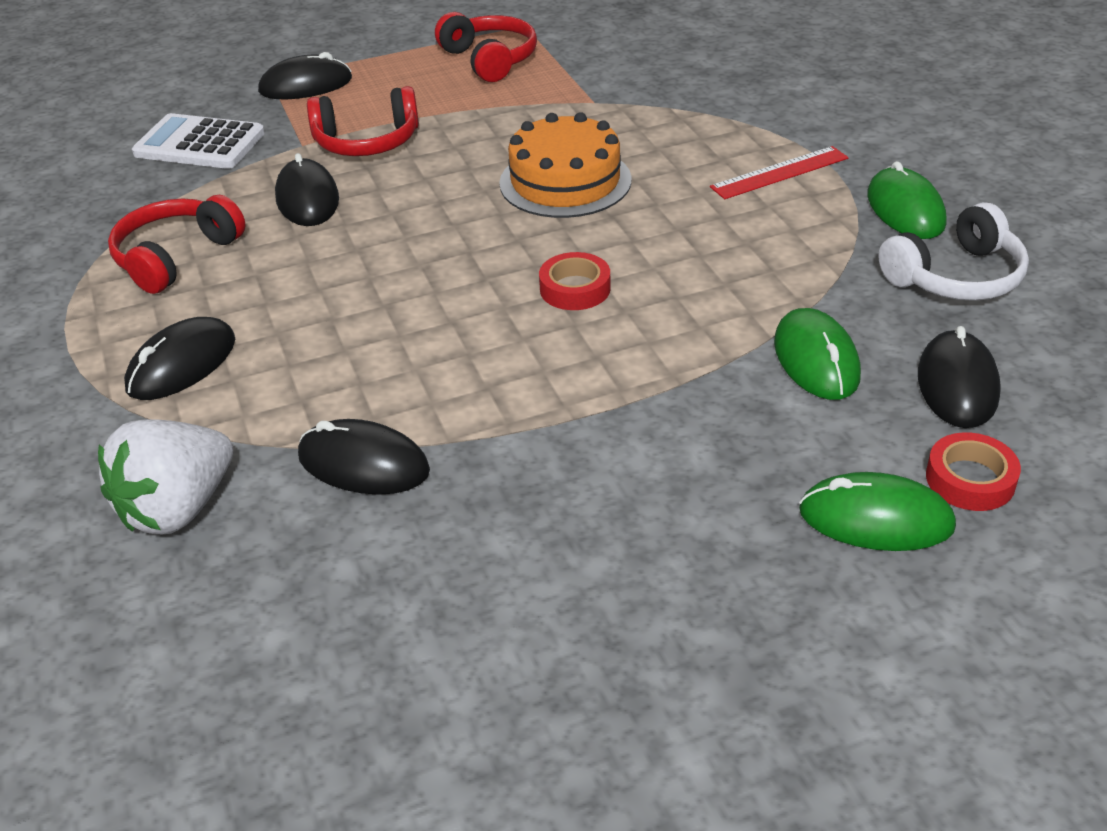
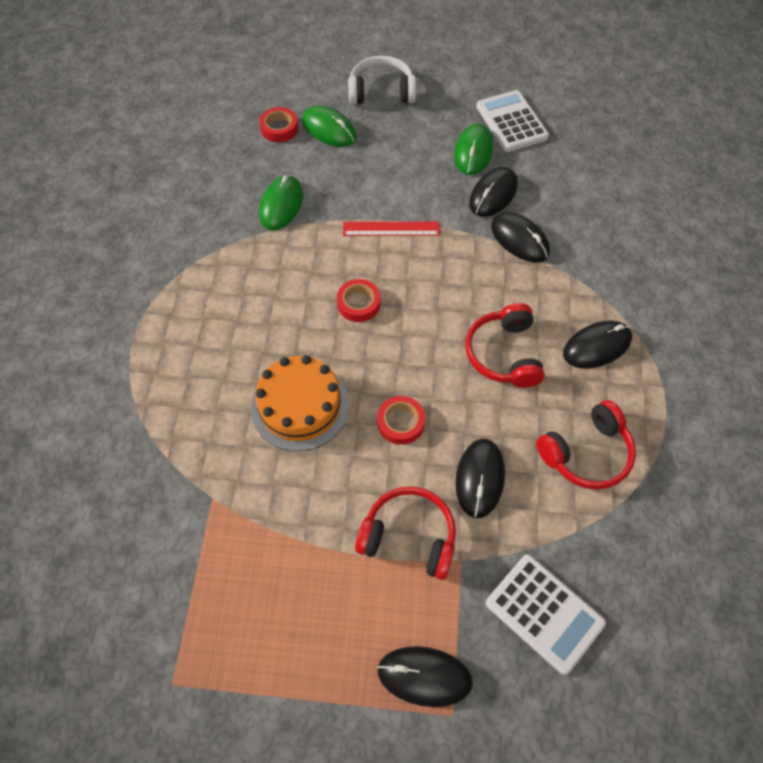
camera: 155 degrees left, 20 degrees up
(178, 508) = (611, 252): white strawberry -> none
(431, 207) = (400, 422): none -> red tape
(489, 60) = (245, 627): red headphones -> red headphones (504, 354)
(493, 714) = (511, 122): none -> white calculator
(779, 173) = (168, 345): red ruler -> red ruler (391, 229)
(905, 209) = (136, 278): green mouse -> green mouse (473, 152)
(955, 276) = (168, 221): white headphones -> white headphones (381, 92)
(957, 384) = (237, 167): black mouse -> black mouse (493, 194)

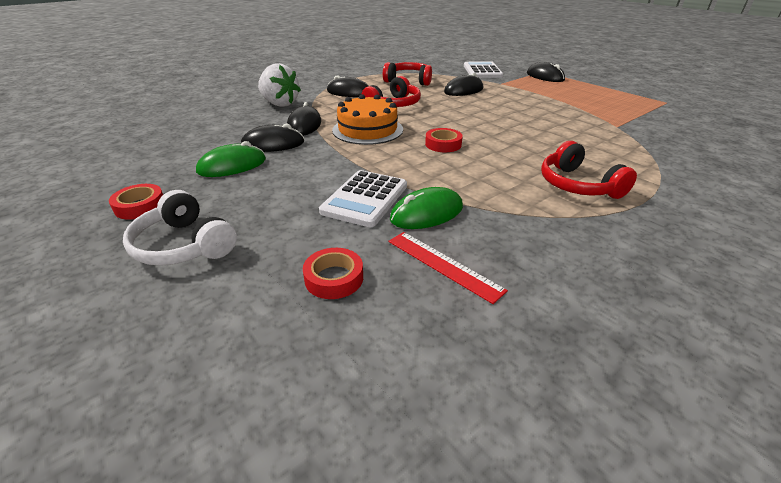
camera: 135 degrees left, 25 degrees down
(300, 406) = (532, 130): orange cake -> orange cake (367, 130)
(329, 129) = (291, 244): green mouse -> none
(391, 229) = (365, 161): red ruler -> red ruler (443, 265)
(400, 422) = (479, 109): red tape -> red tape (140, 206)
(409, 537) = (516, 92): red headphones -> red headphones (578, 185)
(511, 122) = (170, 166): white calculator -> white calculator (365, 199)
(612, 257) = (279, 104): none -> white strawberry

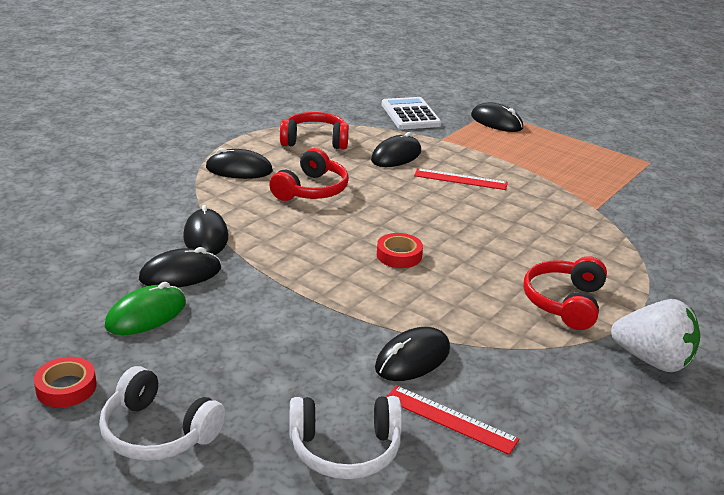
camera: 15 degrees left, 5 degrees down
(279, 104) = (150, 199): white strawberry -> white strawberry (652, 360)
(334, 278) = (345, 449): red tape -> white headphones
(365, 199) = (336, 347): white calculator -> none
(367, 130) = (295, 238): orange cake -> none
(427, 213) = (412, 358): green mouse -> black mouse
(508, 104) = (460, 179): none -> red ruler
(578, 185) = (565, 302): red headphones -> red headphones turned 60 degrees clockwise

